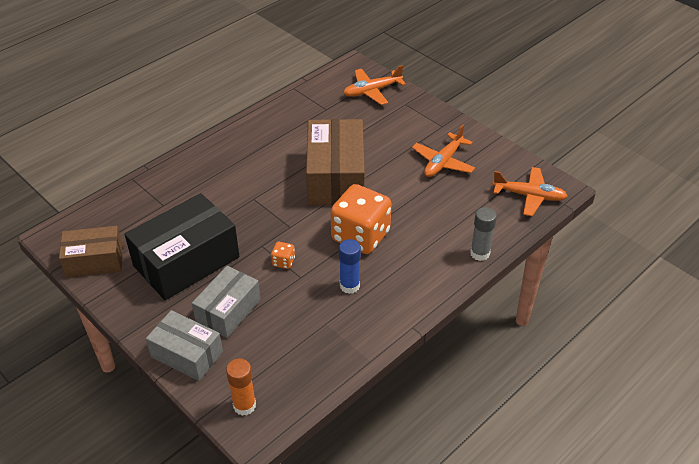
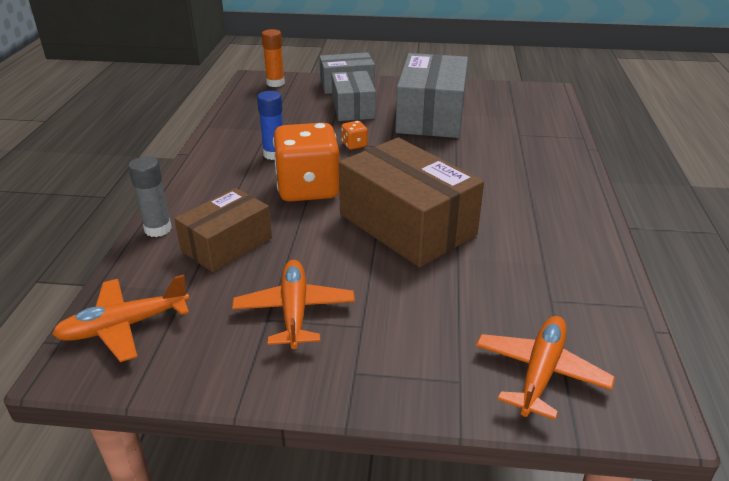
camera: 140 degrees right, 10 degrees down
(94, 261) = (493, 92): brown box -> brown box (227, 245)
(186, 261) = (431, 116): black box -> grey box

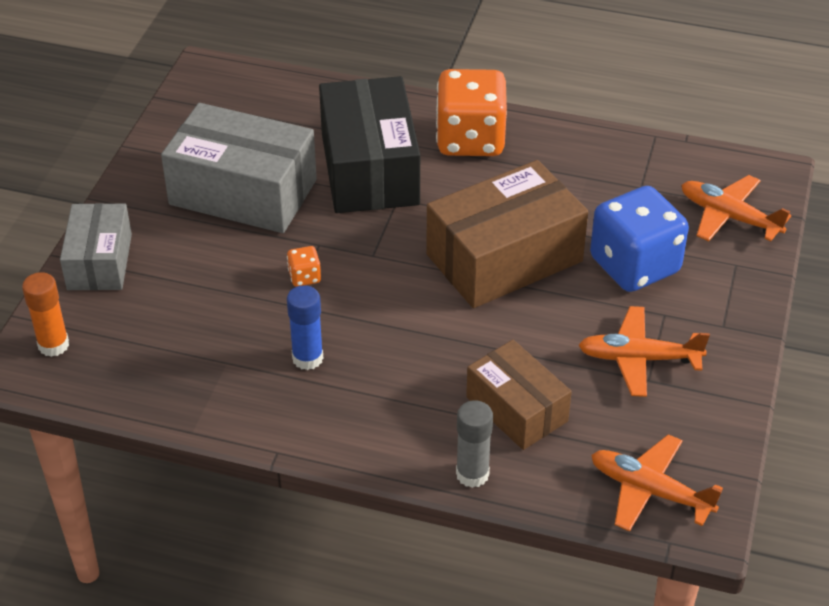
camera: 80 degrees left, 10 degrees up
(124, 326) = (649, 491): orange plane -> orange plane turned 135 degrees clockwise
(308, 189) = (408, 331): orange dice -> orange dice (470, 139)
(353, 108) = (189, 265): grey box -> none
(426, 301) = (634, 265): none -> blue dice
(484, 156) = (369, 169): none -> black box

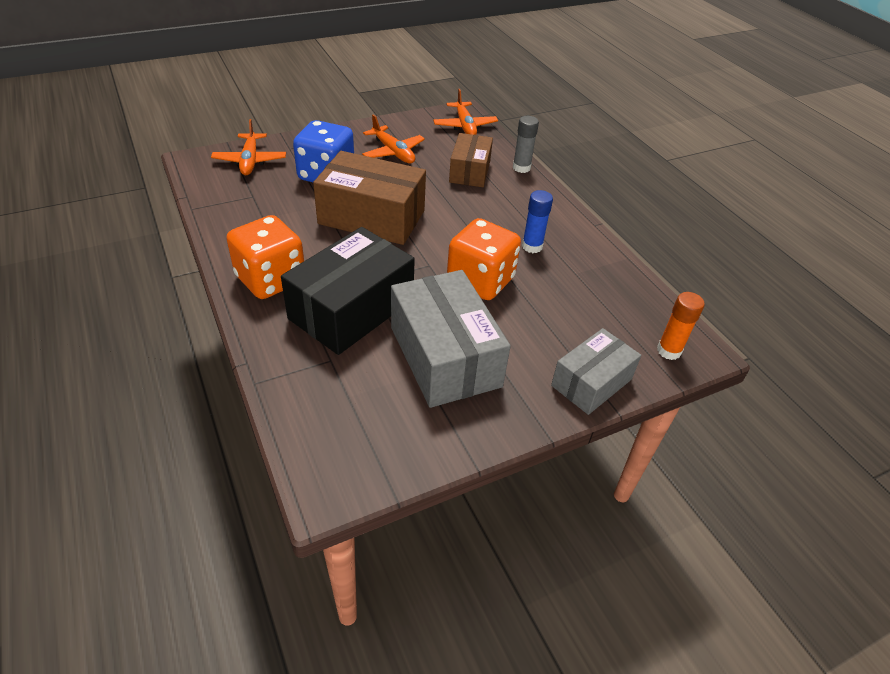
camera: 135 degrees left, 0 degrees up
(304, 277) = (480, 281): orange dice -> orange dice, size x2.48

